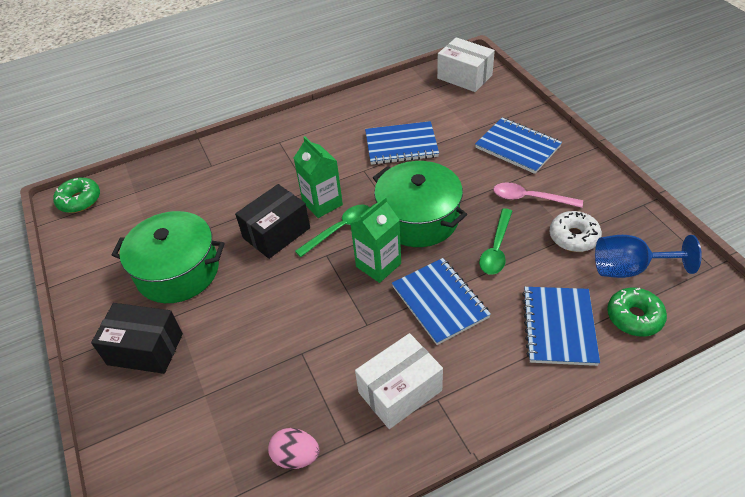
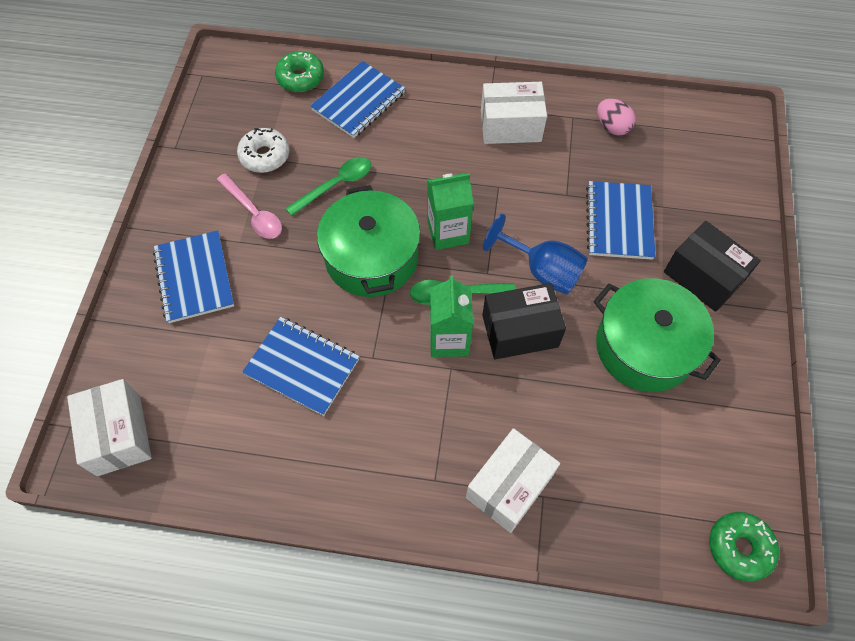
camera: 150 degrees left, 15 degrees up
(233, 159) = (509, 486): none -> white box
(440, 302) = (425, 169): blue notebook -> blue notebook (619, 222)
(629, 269) = (258, 108): blue goblet -> blue goblet (542, 270)

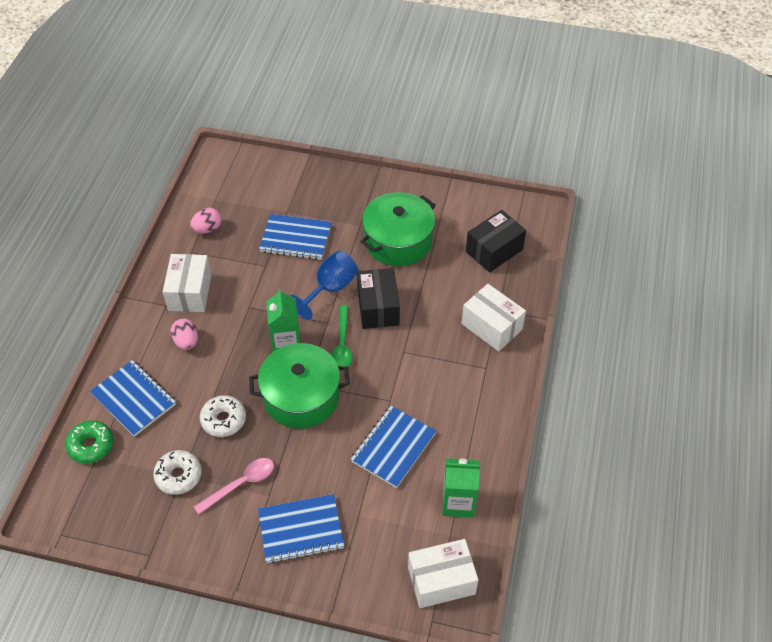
camera: 85 degrees left, 10 degrees down
(336, 185) = (223, 420): green spoon -> white donut
(439, 134) = (186, 342): none -> pink egg
(449, 339) = (380, 351): green carton -> green carton (458, 502)
(703, 276) = (348, 201): black box -> black box (494, 250)
(739, 547) = (532, 220): green donut -> none

